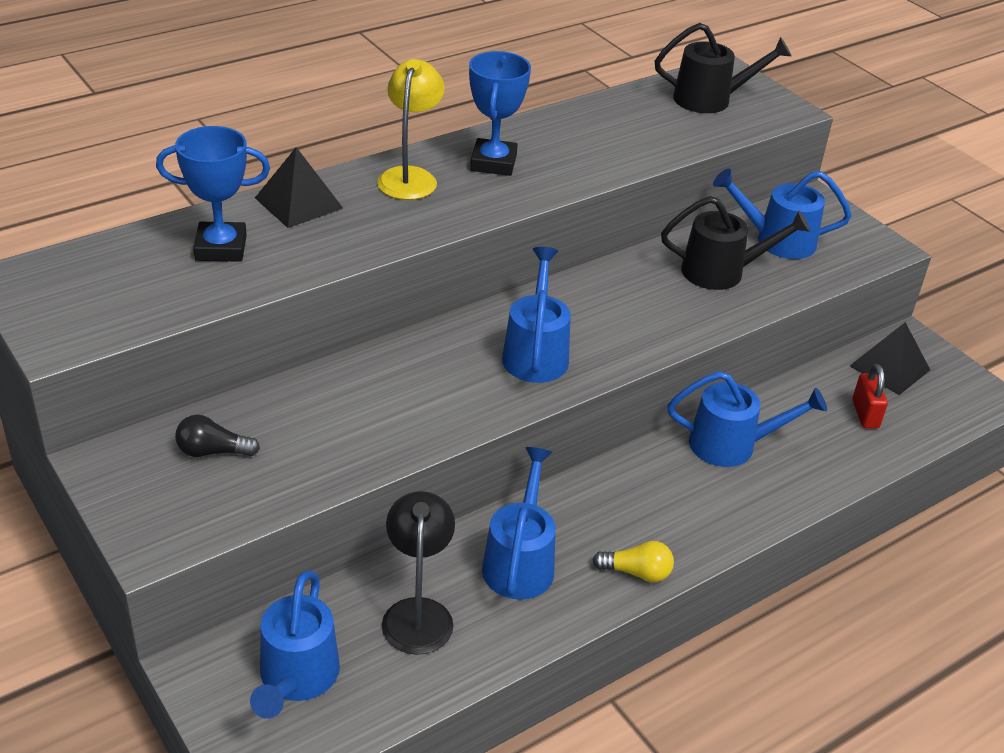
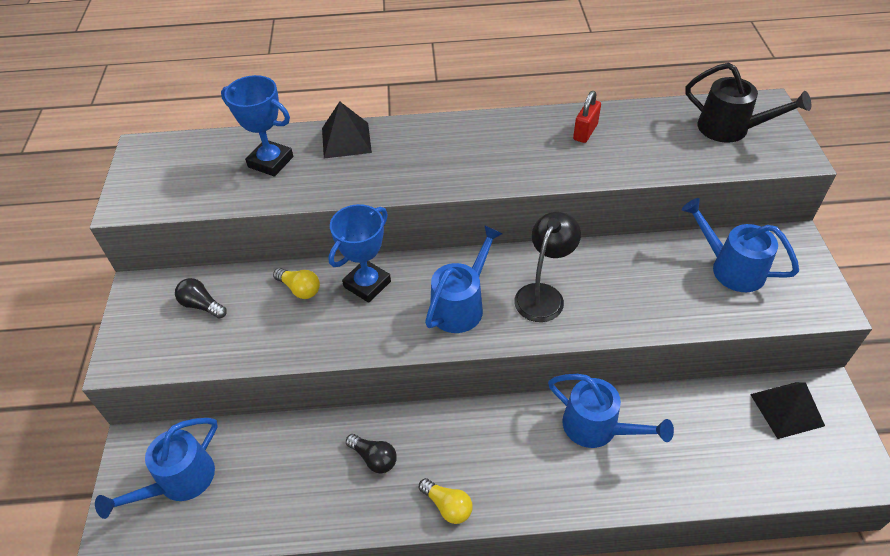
camera: 35 degrees right, 10 degrees up
(329, 395) = (300, 289): none -> yellow light bulb
(410, 177) = (437, 139): yellow lamp -> none
(418, 613) = (282, 468): black lamp -> black lamp (543, 294)
(493, 163) = (506, 143): blue trophy -> blue trophy (367, 284)
(520, 561) = (374, 458): blue watering can -> black light bulb
(722, 272) = (660, 282): black watering can -> none
(865, 414) = (732, 445): red padlock -> red padlock (585, 132)

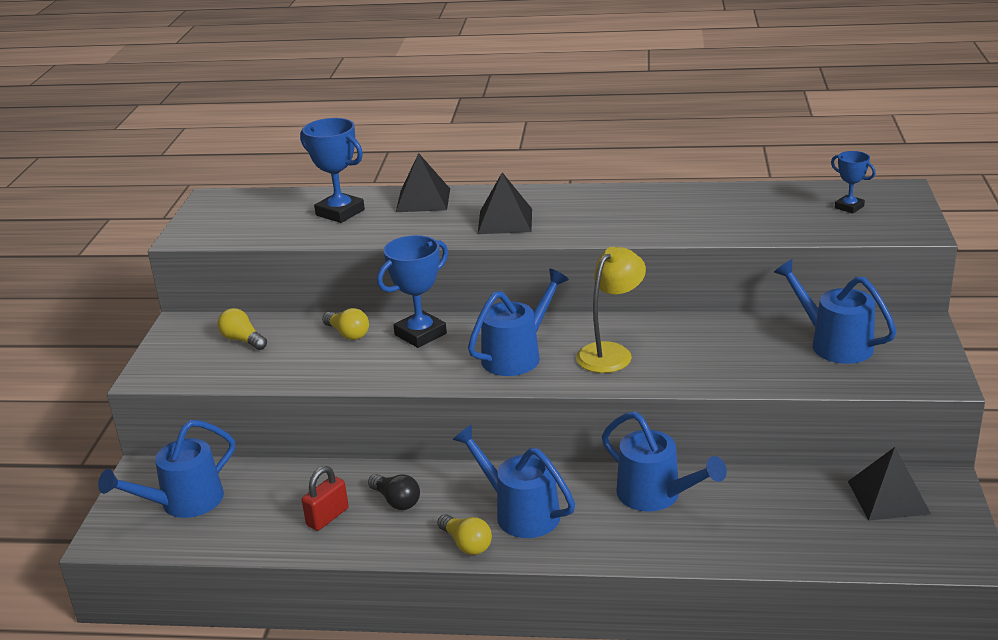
camera: 10 degrees right, 20 degrees down
(202, 305) = (242, 340): black light bulb -> yellow light bulb
(429, 165) = (505, 221): none -> black pyramid
(486, 461) = (519, 512): none -> blue watering can
(543, 294) = (611, 352): black lamp -> yellow lamp
(585, 132) = (683, 203): red padlock -> red padlock (327, 517)
(731, 129) = (849, 207): black watering can -> blue trophy

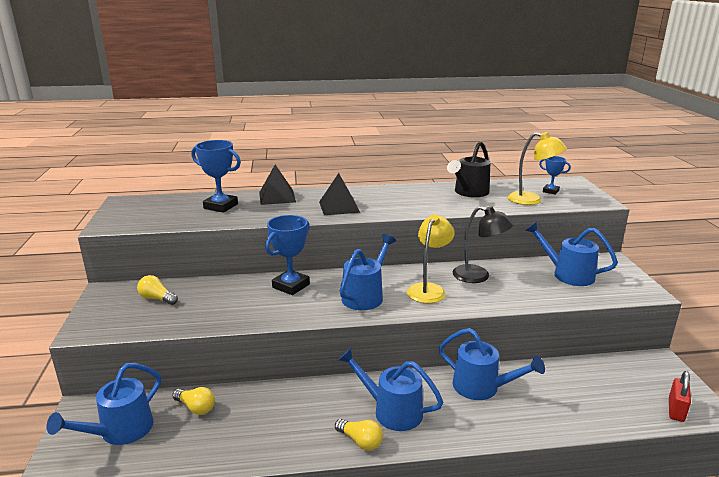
camera: 15 degrees left, 5 degrees down
(327, 517) = (244, 431): red padlock -> red padlock (676, 410)
(348, 334) = (237, 289): yellow light bulb -> yellow light bulb (196, 408)
(396, 501) = (295, 411): black light bulb -> none
(694, 338) = (478, 276): none -> black lamp
(715, 204) = (469, 192): none -> black watering can
(806, 222) = (532, 200): none -> yellow lamp
(888, 497) = (632, 373): black pyramid -> none

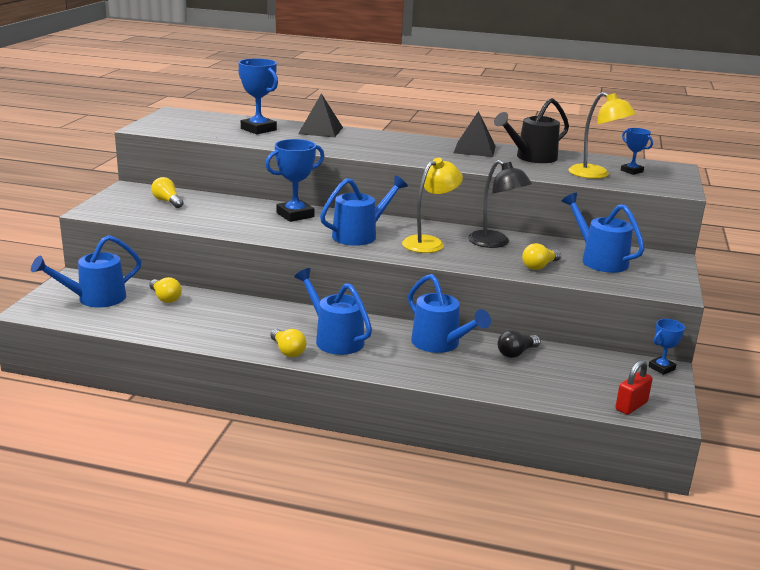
camera: 20 degrees right, 0 degrees up
(339, 207) = (374, 147): black pyramid -> black pyramid (474, 149)
(534, 293) = (539, 266): none -> yellow light bulb
(547, 378) = (516, 353): none -> black light bulb
(657, 360) = (661, 368): none -> blue trophy

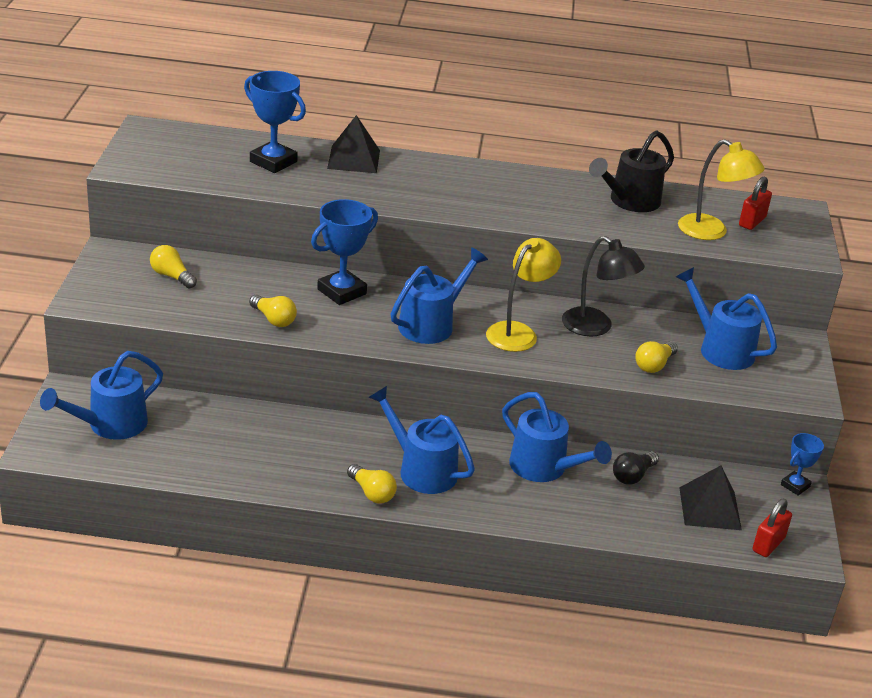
camera: 10 degrees left, 10 degrees up
(165, 298) = (197, 418): yellow light bulb -> yellow light bulb (274, 319)
(474, 149) = (557, 188): black pyramid -> black pyramid (710, 508)
(631, 171) = (752, 221): blue trophy -> red padlock

